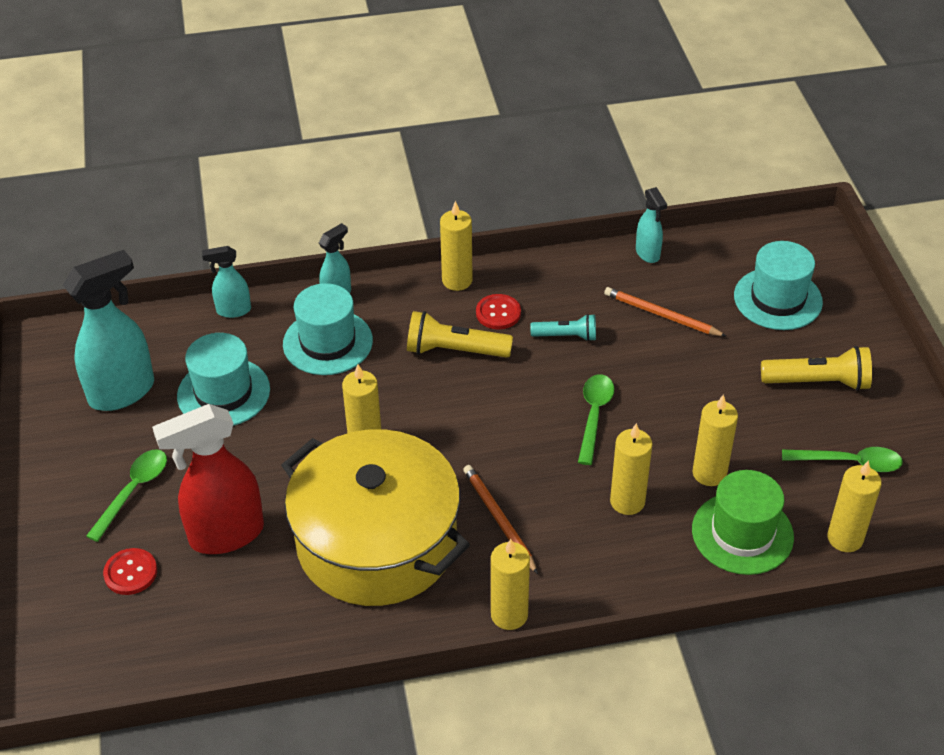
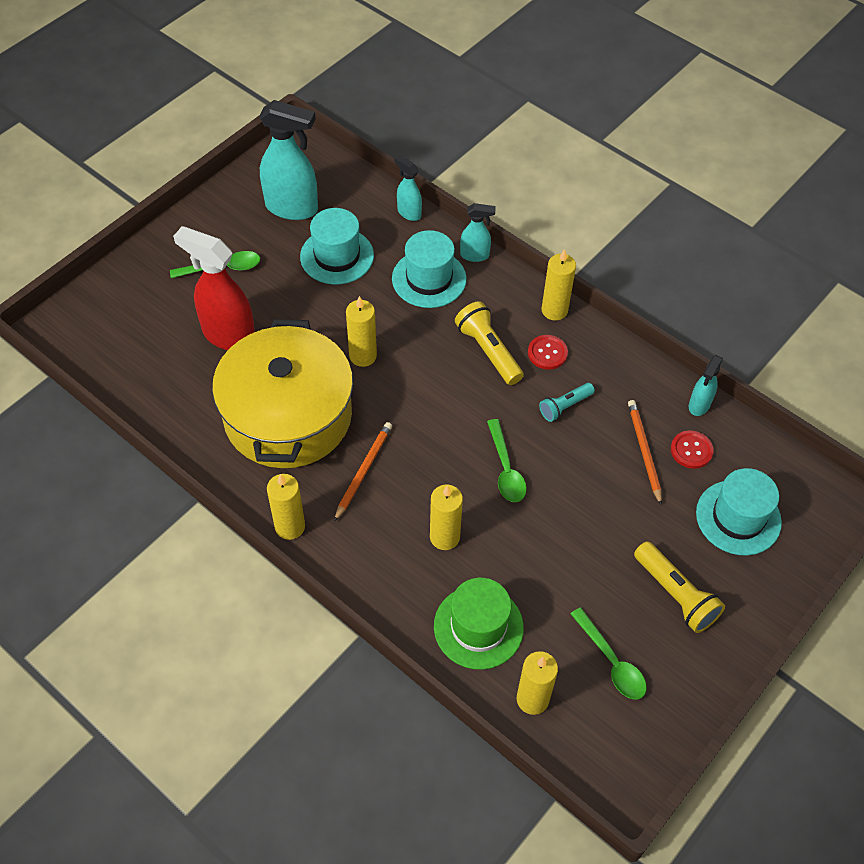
camera: 50 degrees right, 10 degrees up
(130, 573) = (163, 310): red button -> red button (691, 450)
(566, 336) = (565, 406): turquoise flashlight -> turquoise flashlight turned 90 degrees clockwise
(594, 415) = (505, 469): green spoon -> green spoon turned 105 degrees clockwise
(709, 473) = (516, 573): yellow candle -> none

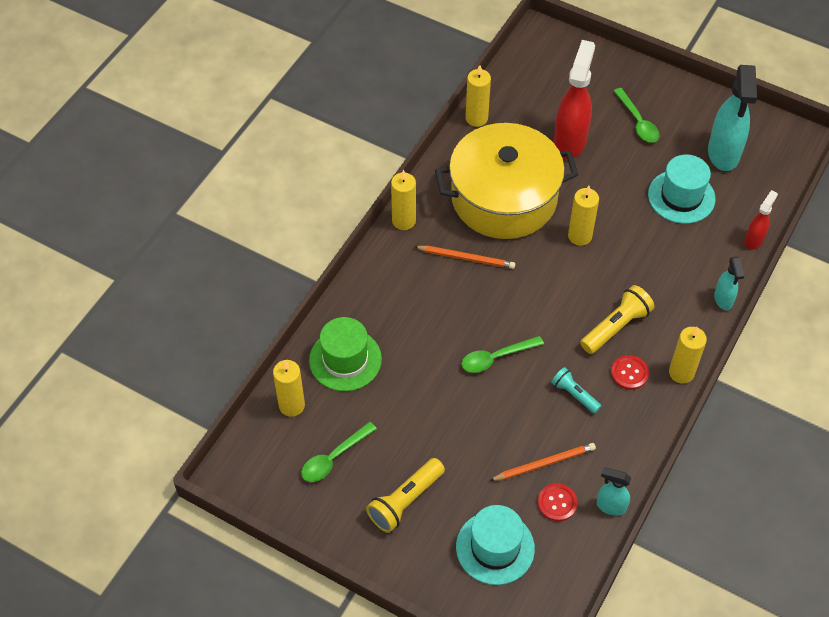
camera: 80 degrees right, 0 degrees up
(409, 213) = (754, 240): turquoise spray bottle -> red spray bottle
(429, 279) = (681, 269): turquoise hat -> none
(444, 537) = (419, 324): yellow candle -> yellow candle (476, 118)

